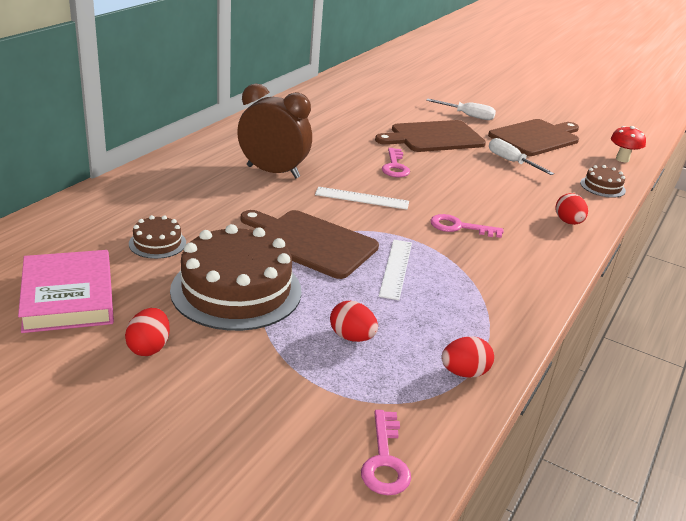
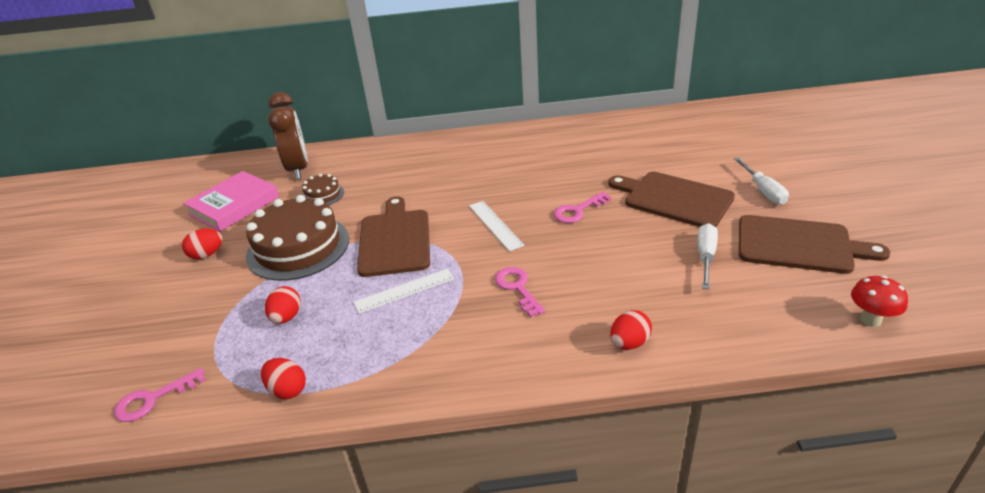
camera: 60 degrees right, 5 degrees up
(273, 172) = (477, 176): brown clock -> brown clock (298, 169)
(602, 187) = (760, 333): brown cake -> none

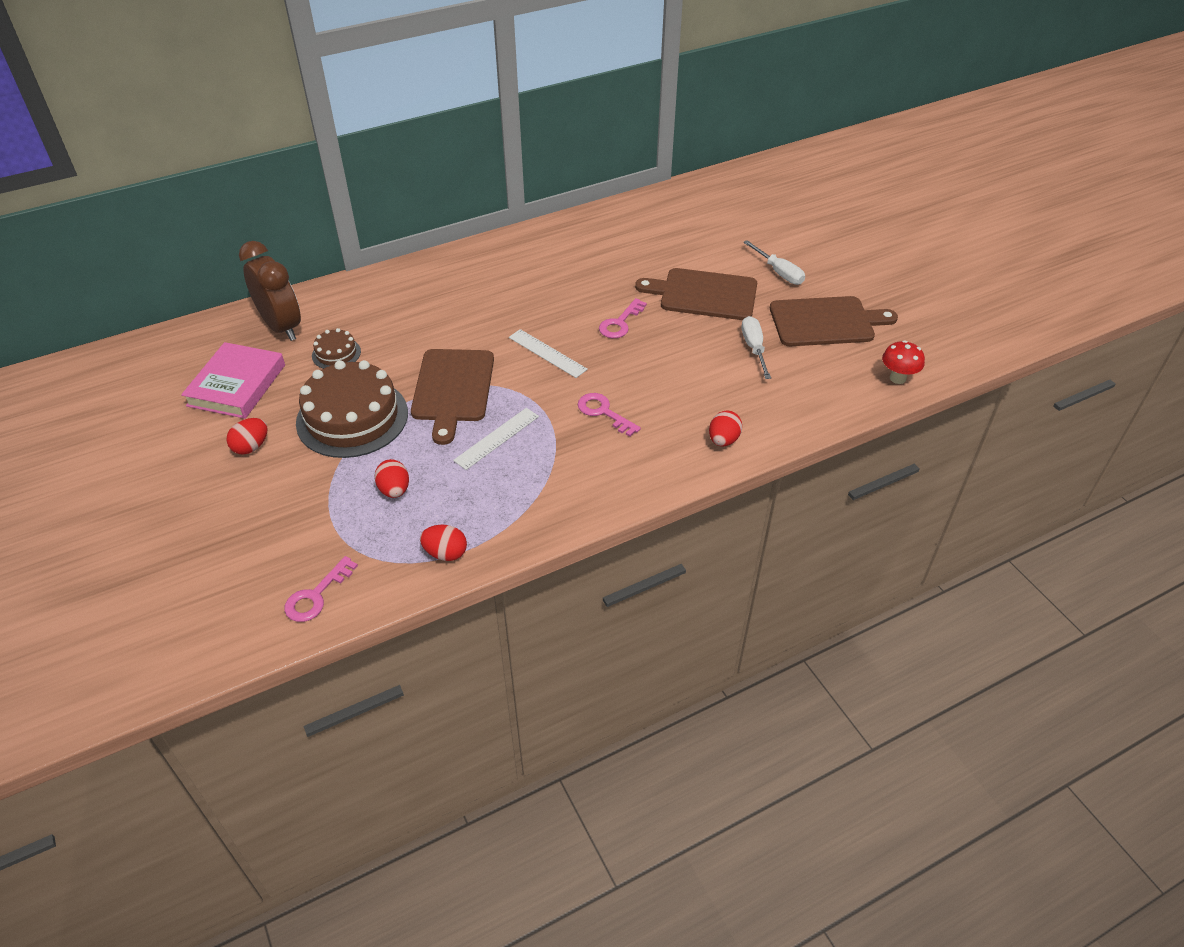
camera: 25 degrees left, 10 degrees up
(394, 240) = (453, 389): brown cutting board -> brown cutting board turned 150 degrees counterclockwise

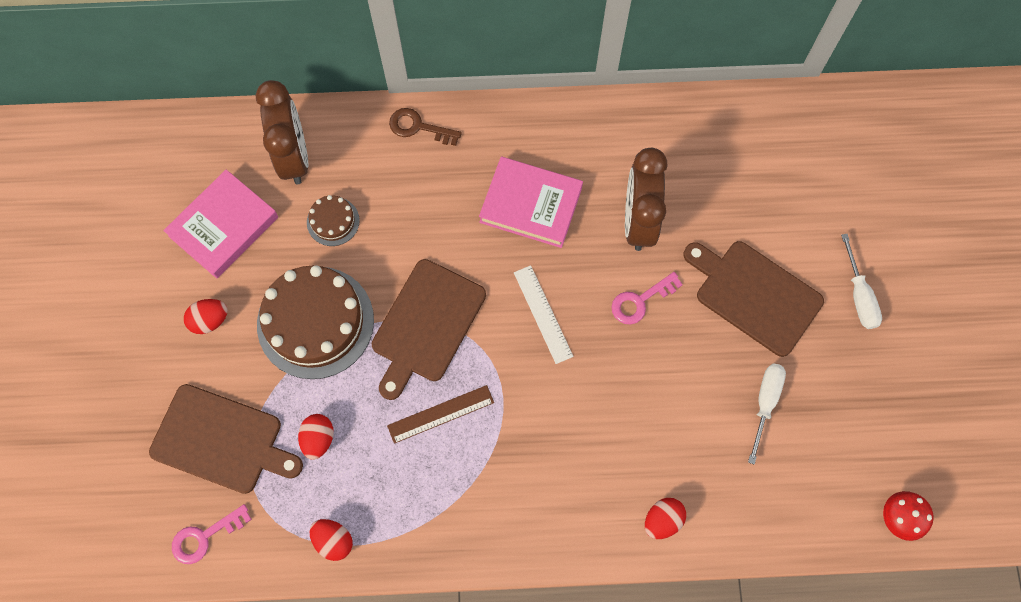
camera: 25 degrees right, 25 degrees up
(381, 282) = (418, 127): none -> brown key
(497, 438) = (441, 414): white ruler -> brown ruler
(499, 297) = (531, 205): none -> pink book
(590, 282) = (638, 221): none -> brown clock
(603, 412) = (560, 426): pink key -> none
(825, 322) = (867, 398): brown cutting board -> brown cutting board (221, 440)

